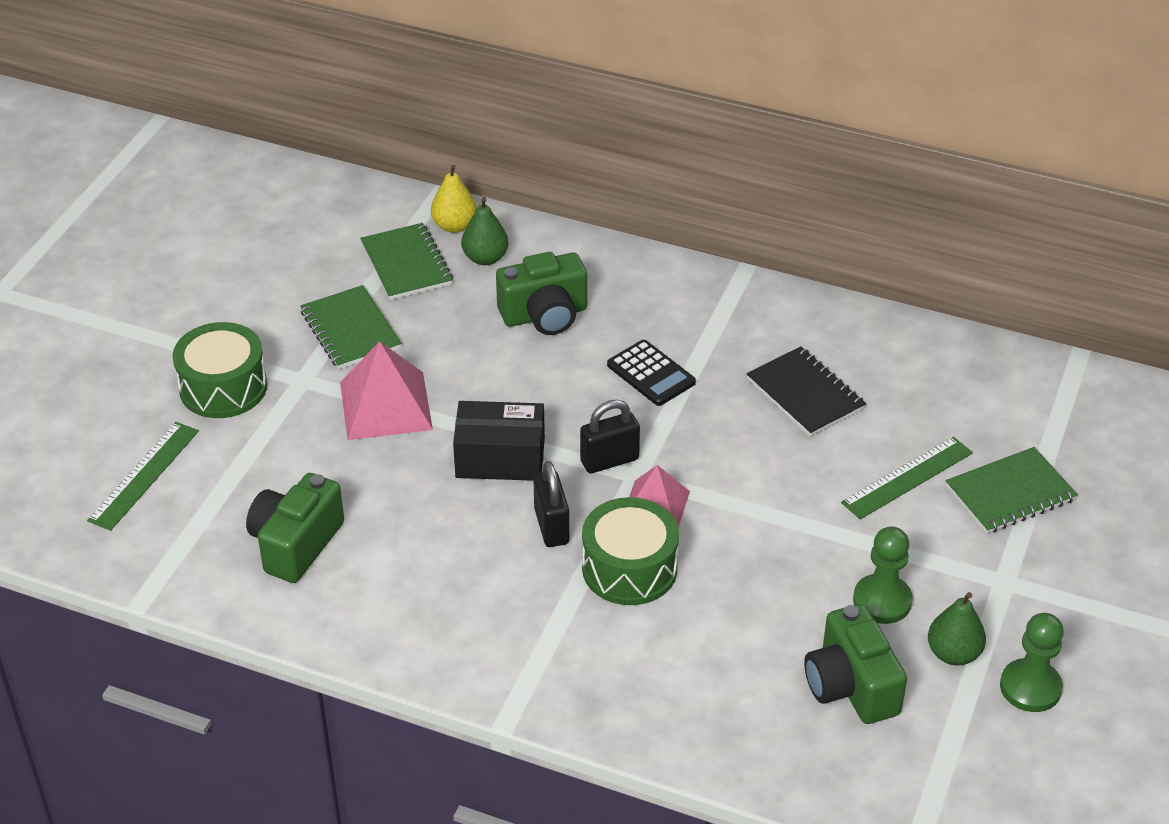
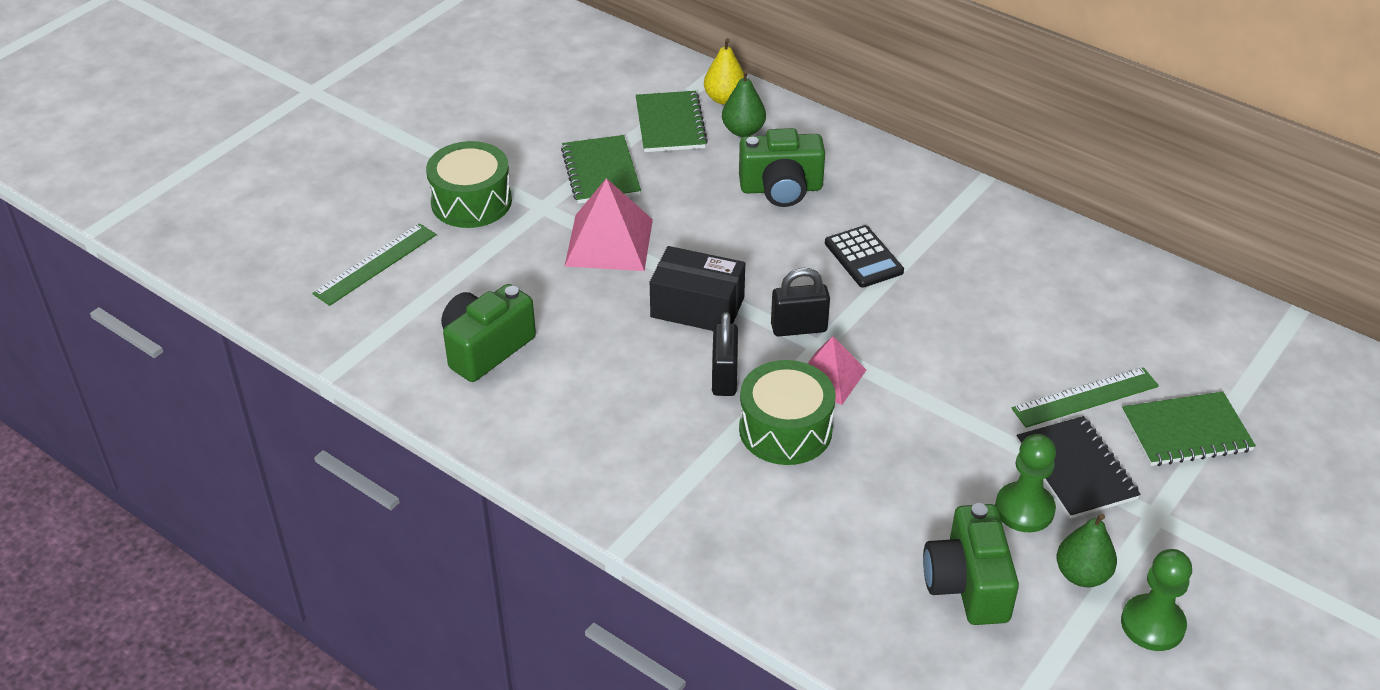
camera: 15 degrees right, 0 degrees up
(805, 394) = (1006, 302): black notebook -> black notebook (1076, 470)

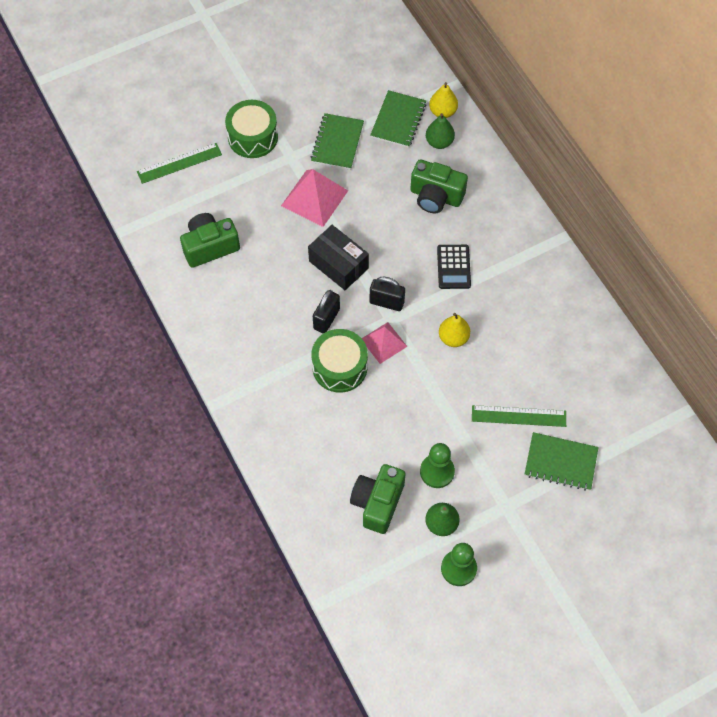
camera: 25 degrees right, 20 degrees up
(924, 337) = (453, 338): none -> yellow pear
(1076, 470) = (481, 459): black notebook -> none

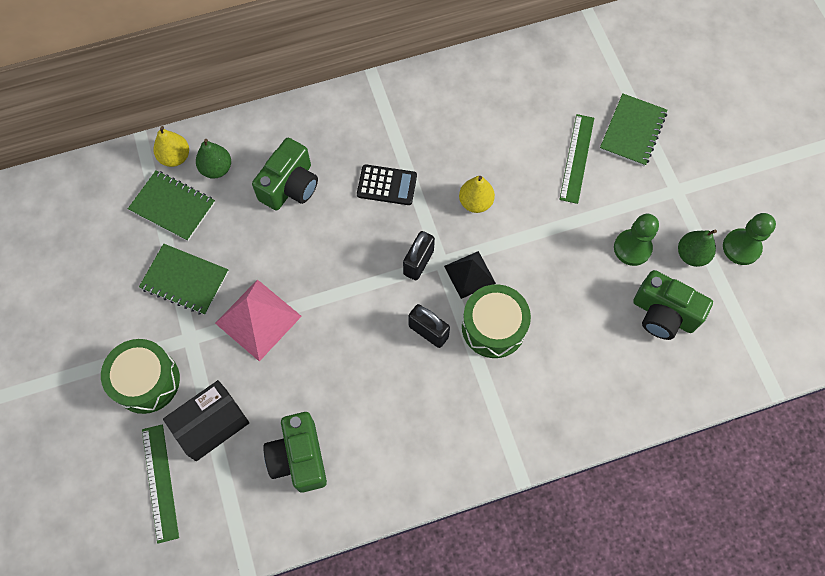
camera: 80 degrees left, 5 degrees up
(338, 265) = (358, 306): black box -> black box (211, 424)
(384, 342) = (469, 274): pink pyramid -> black pyramid

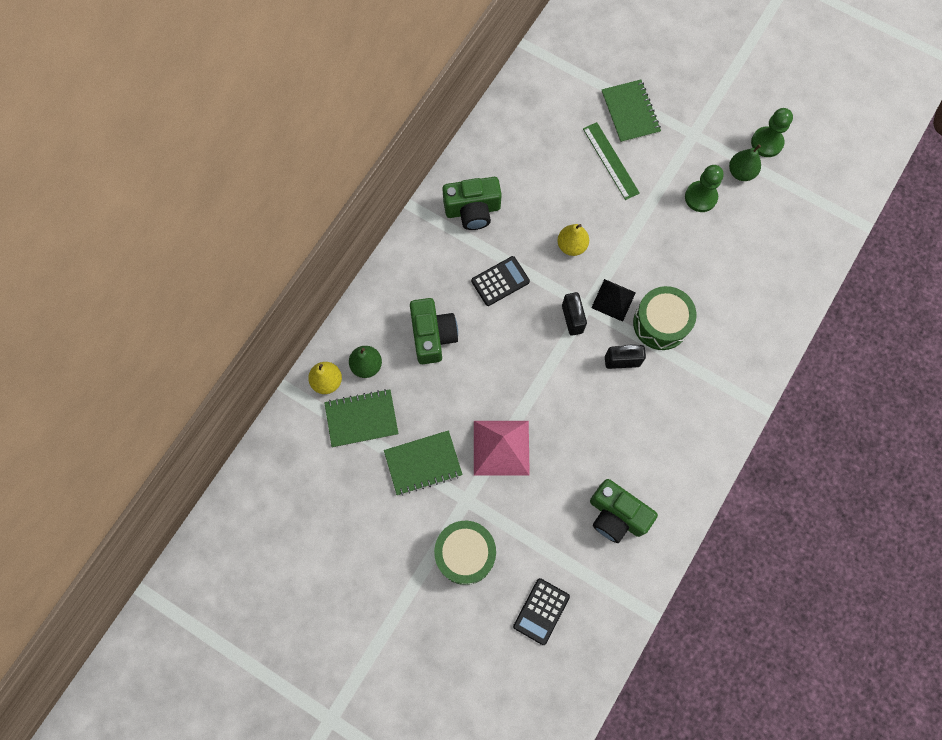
camera: 40 degrees left, 5 degrees up
(160, 482) = (541, 611): green ruler -> black calculator
(211, 424) = (538, 544): black box -> none
(663, 314) = (757, 227): green camera -> green camera (472, 210)

